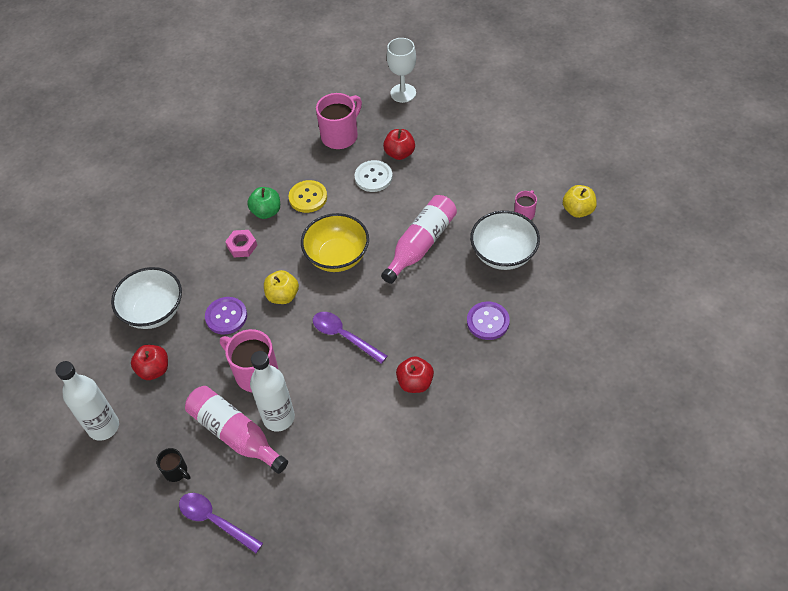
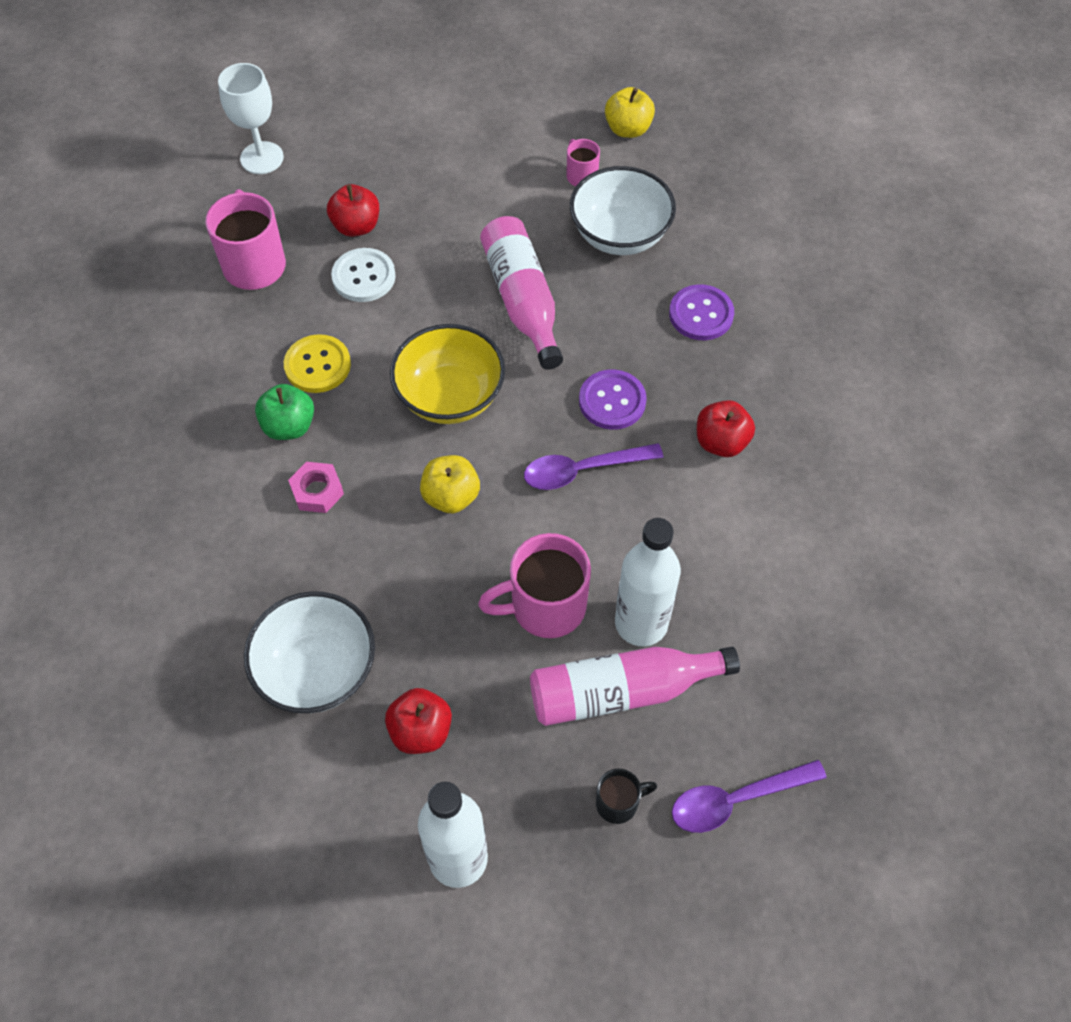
camera: 55 degrees left, 5 degrees up
(226, 316) = (418, 584): purple button -> purple button (612, 401)

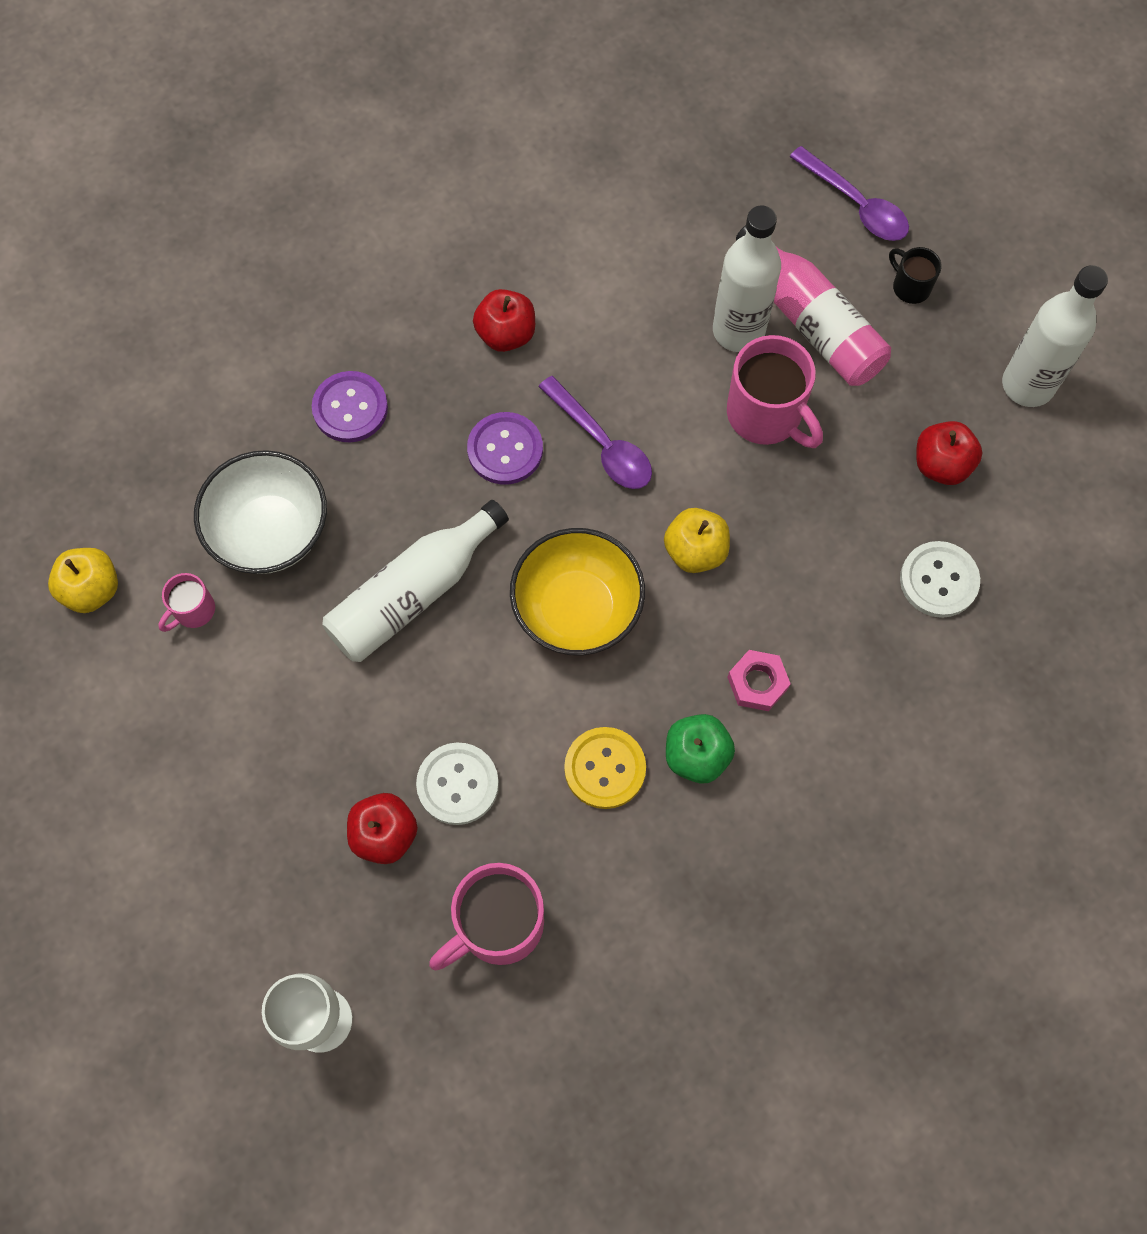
camera: 115 degrees left, 10 degrees up
(317, 670) = (938, 580): white bowl -> white button
(522, 300) = (413, 593): pink bottle -> white bottle

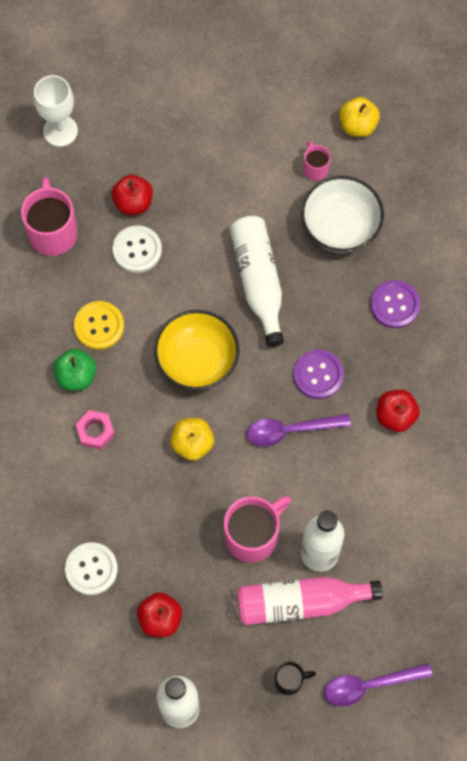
camera: 120 degrees right, 0 degrees up
(766, 415) = (253, 535): pink mug -> pink mug turned 150 degrees clockwise

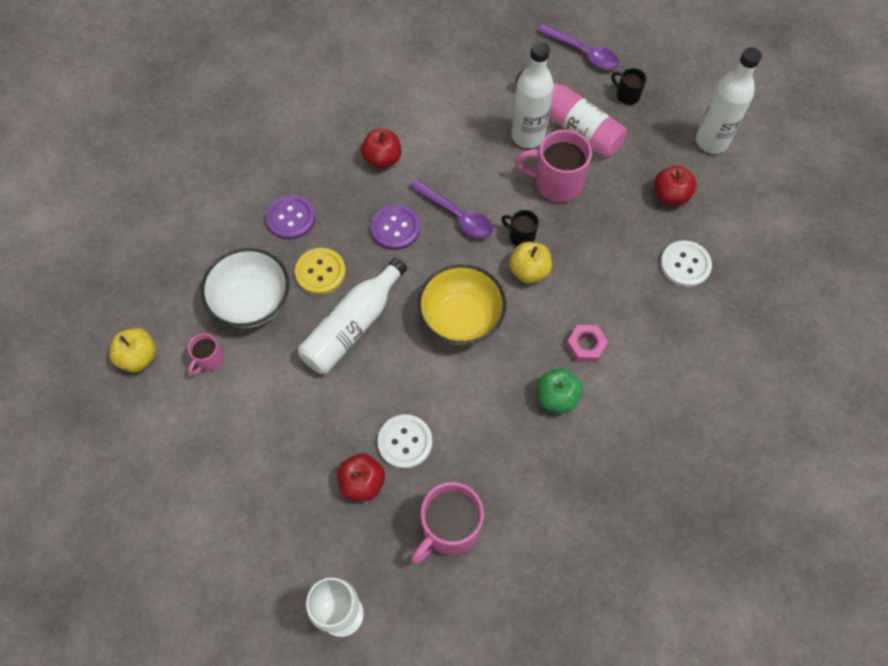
camera: 130 degrees left, 5 degrees down
(99, 326) = (499, 416): yellow button -> yellow button (320, 272)
(228, 464) = (521, 236): none -> black mug

